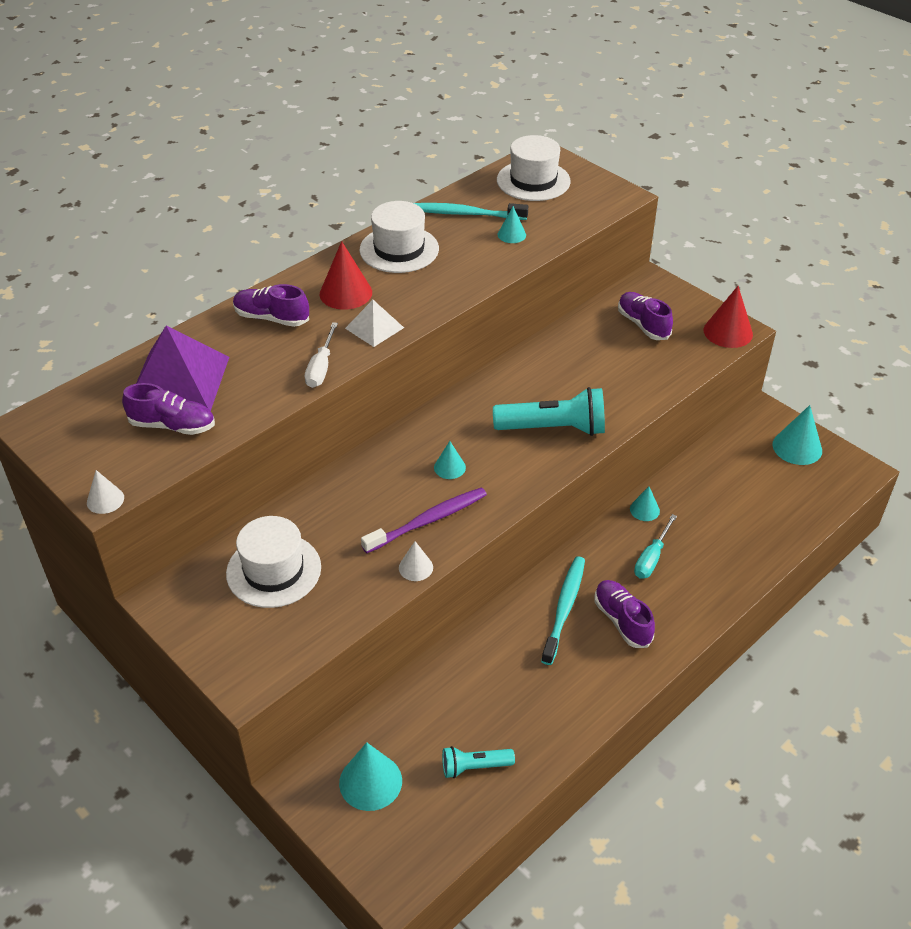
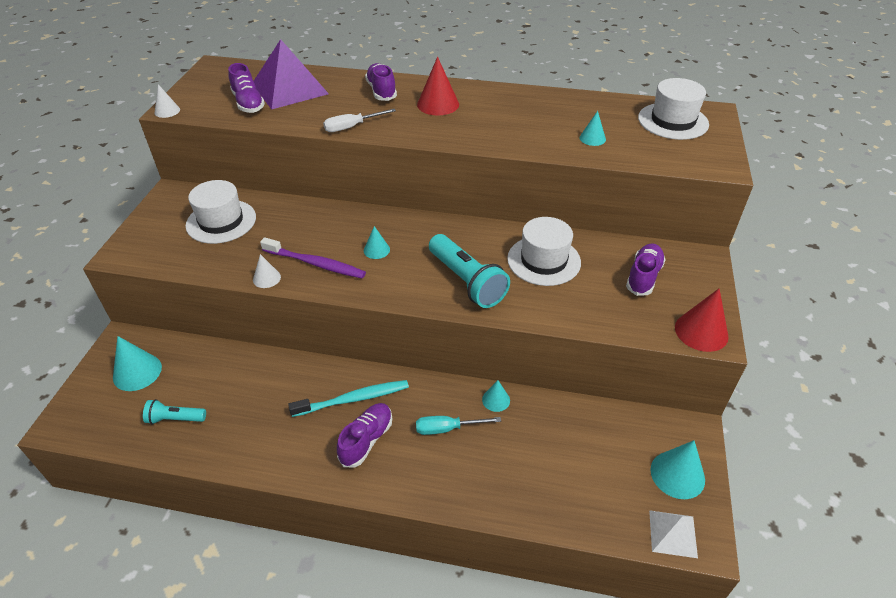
camera: 55 degrees right, 0 degrees up
(374, 328) = (414, 128): white pyramid -> white pyramid (673, 533)
(399, 249) = (510, 103): white hat -> white hat (543, 260)
(465, 214) = (587, 111): turquoise toothbrush -> none
(474, 767) = (175, 419): turquoise flashlight -> turquoise flashlight turned 45 degrees counterclockwise

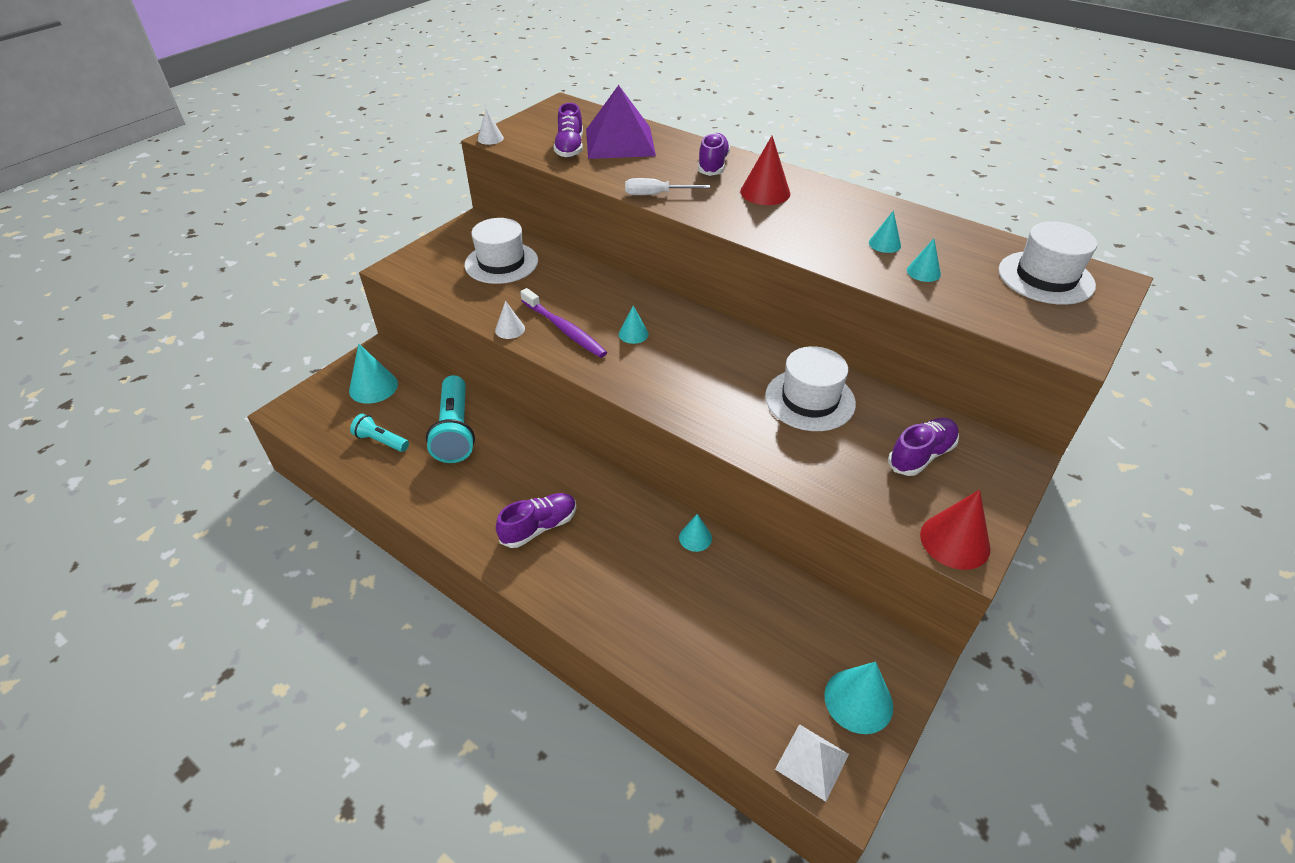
camera: 25 degrees right, 0 degrees up
(353, 399) = (550, 482): turquoise toothbrush -> none
(447, 428) = (626, 547): turquoise screwdriver -> none
(467, 281) = (708, 395): turquoise flashlight -> turquoise flashlight (455, 431)
(552, 124) = (884, 244): none -> turquoise cone

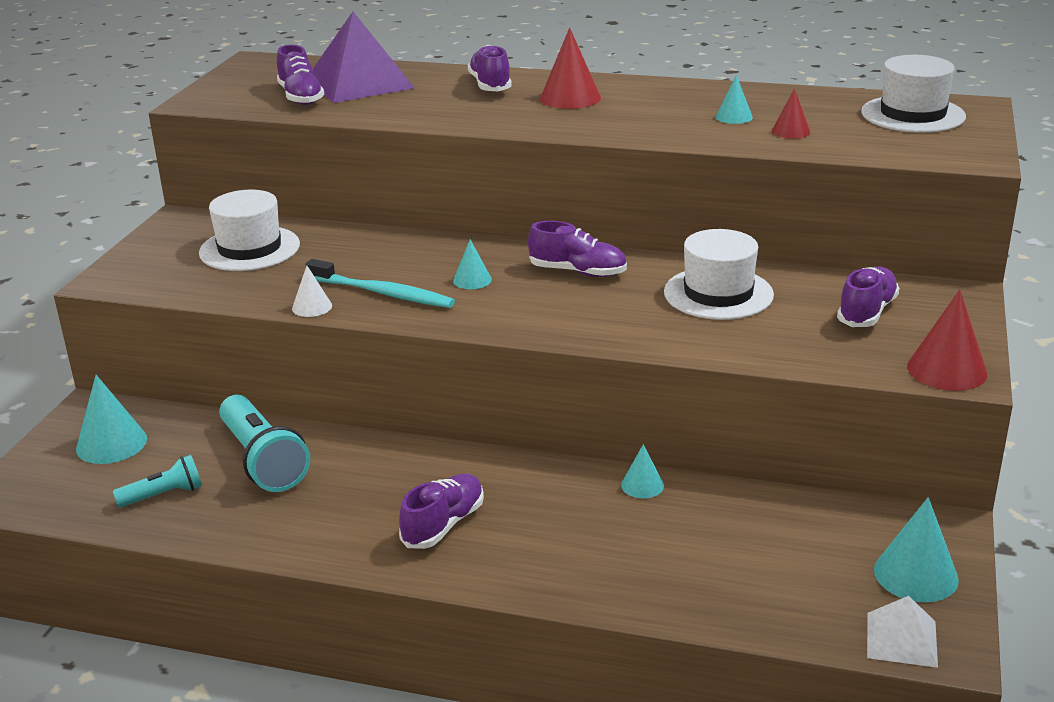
camera: 20 degrees left, 15 degrees down
(381, 441) = (164, 495): turquoise flashlight -> turquoise flashlight turned 150 degrees clockwise
(490, 138) = (188, 104): white cone -> none
(564, 329) = (383, 293): purple toothbrush -> turquoise toothbrush
(656, 194) = (445, 120): white screwdriver -> none
(714, 347) = (578, 272): none -> purple shoe
(923, 272) = (791, 131): turquoise cone -> red cone

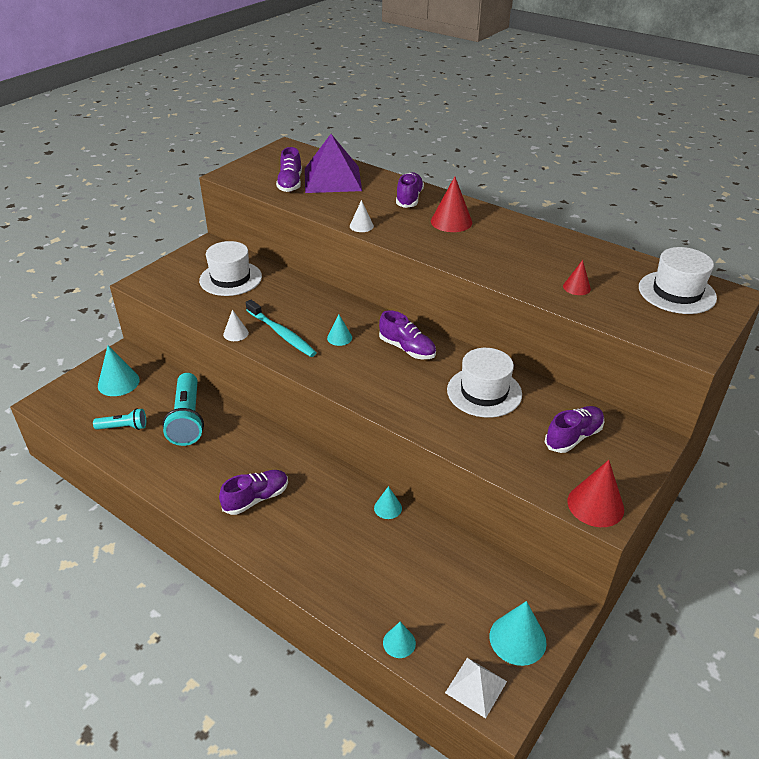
camera: 20 degrees right, 10 degrees up
(449, 122) = (361, 226): none -> white cone
(734, 117) = (547, 264): turquoise cone -> turquoise cone (399, 642)

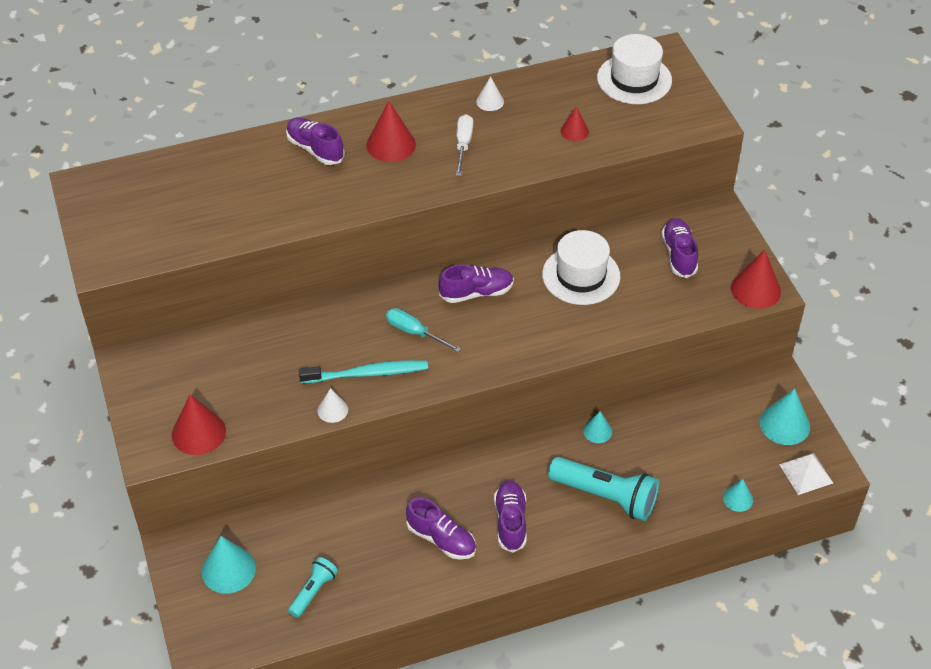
camera: 55 degrees left, 10 degrees up
(172, 292) = (198, 433): none -> red cone
(187, 419) = (349, 530): turquoise flashlight -> turquoise flashlight (606, 496)
(230, 278) = (222, 370): white hat -> none
(290, 184) = (182, 223): purple shoe -> purple shoe (441, 539)
(332, 179) = (208, 184): purple pyramid -> none
(339, 338) = (414, 332): turquoise cone -> turquoise screwdriver
(361, 226) = (334, 212): white cone -> white cone (490, 101)
(491, 247) = (463, 145): none -> white screwdriver

